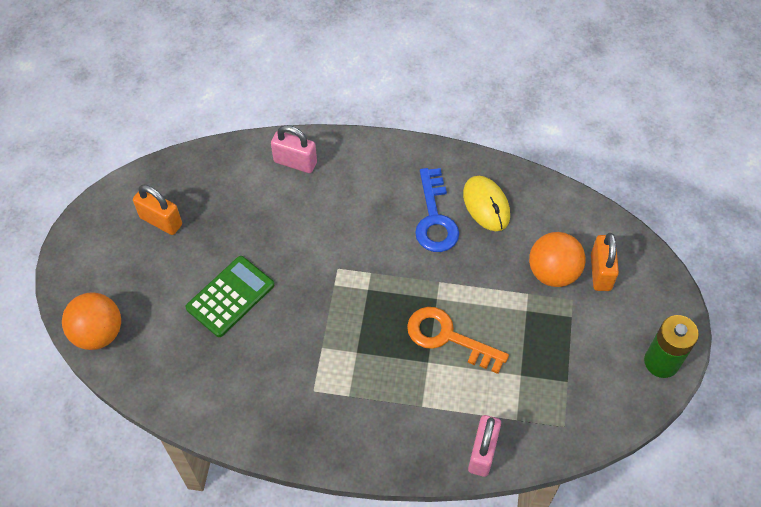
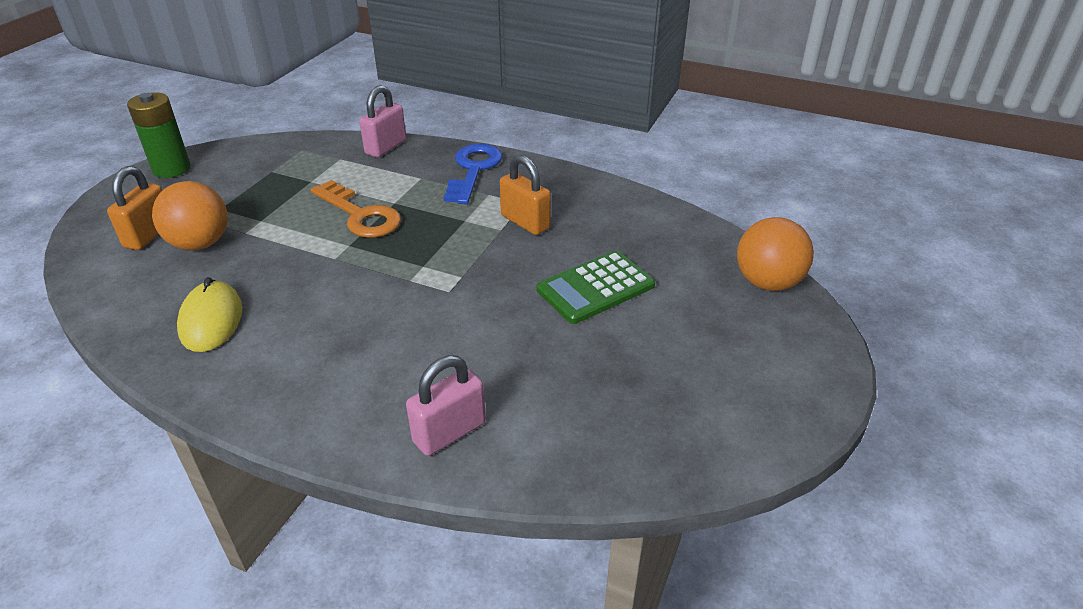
camera: 165 degrees left, 20 degrees down
(161, 221) = (685, 389): orange padlock -> orange padlock (525, 222)
(295, 162) = (449, 432): pink padlock -> pink padlock turned 75 degrees counterclockwise
(435, 218) = (290, 318): blue key -> blue key (473, 170)

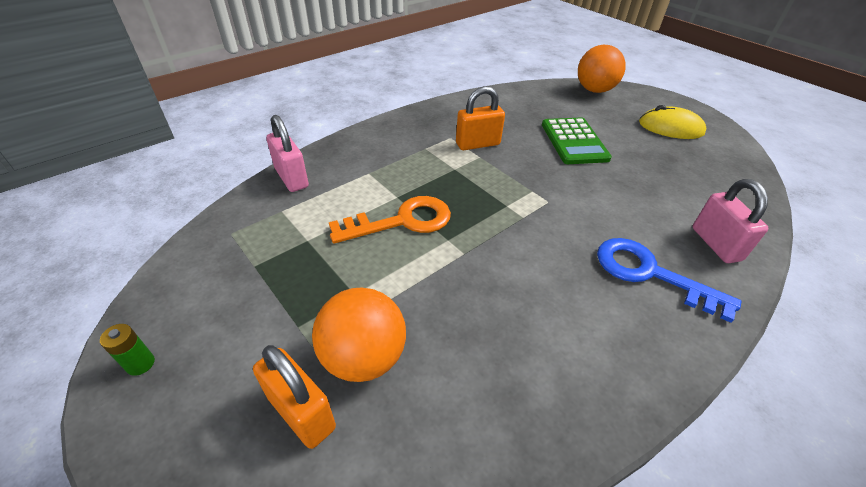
camera: 65 degrees left, 5 degrees up
(171, 169) = (140, 364): green battery -> green battery, size x0.47
(211, 320) = (525, 368): yellow mouse -> yellow mouse (670, 128)
(473, 170) = (381, 144): blue key -> blue key (650, 273)

